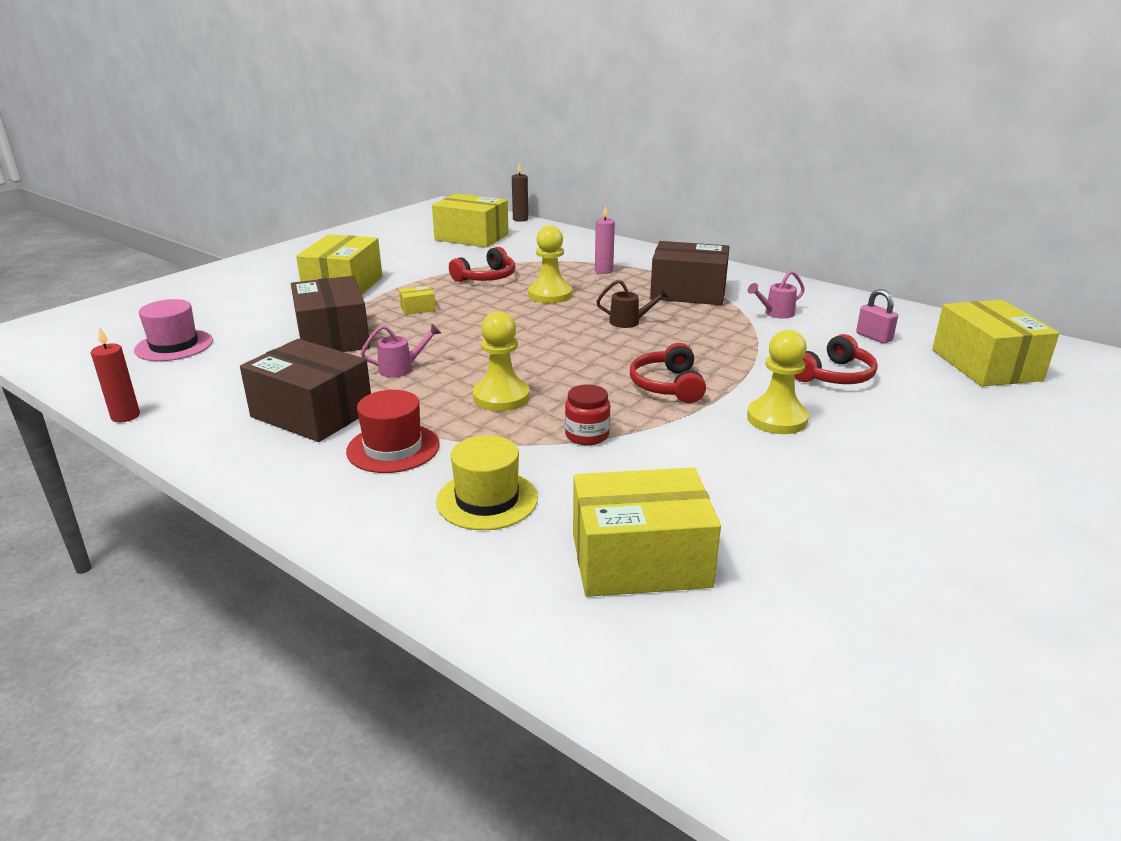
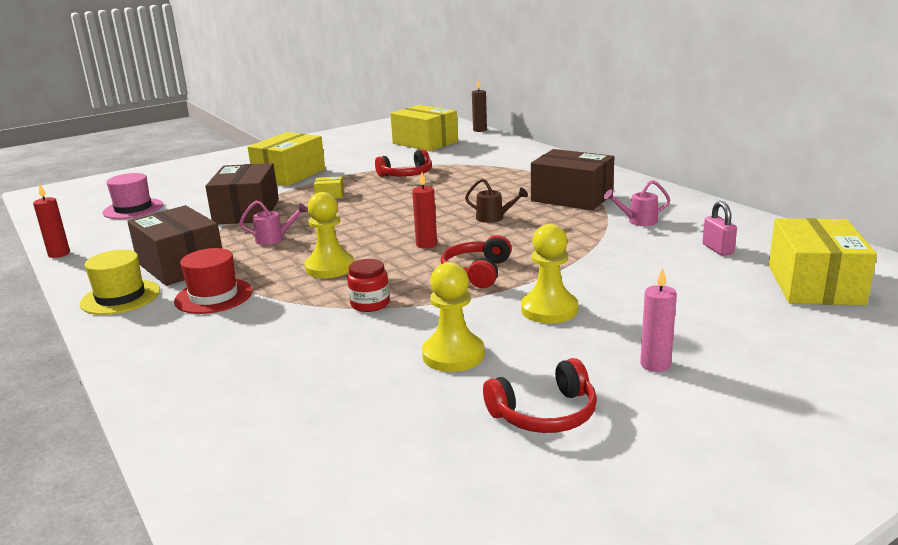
camera: 20 degrees right, 5 degrees down
(487, 500) = (245, 342): yellow hat -> yellow hat (120, 297)
(550, 295) = (446, 192): yellow pawn -> yellow pawn (453, 355)
(585, 359) = (426, 245): none -> red candle
(603, 271) = (512, 175): pink candle -> pink candle (655, 365)
(640, 560) = (319, 404): yellow box -> none
(834, 376) = (642, 279): red headphones -> red headphones (545, 414)

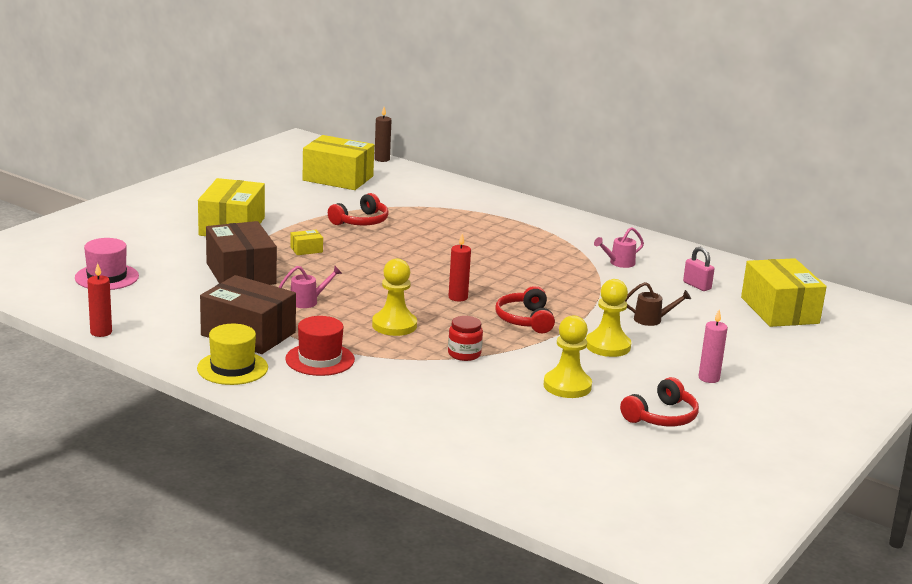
camera: 25 degrees left, 0 degrees up
(494, 218) = (493, 267): brown watering can -> brown watering can (652, 320)
(572, 197) = (544, 241): brown box -> none

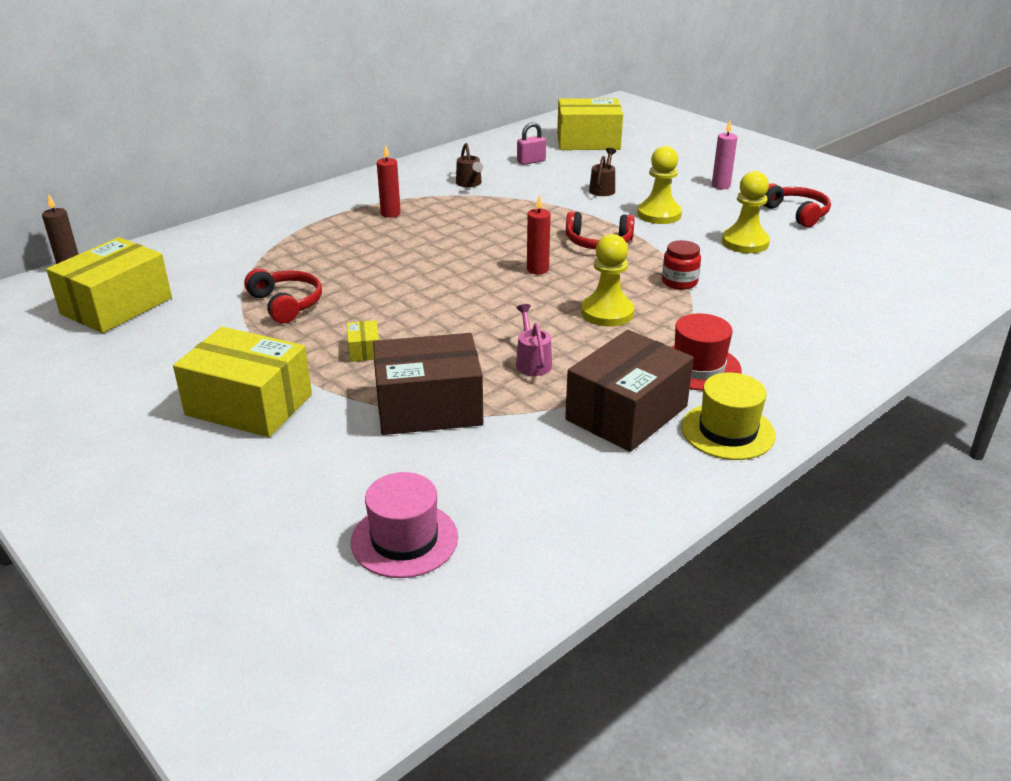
camera: 75 degrees left, 10 degrees up
(101, 332) = (617, 548): red candle -> red candle (390, 214)
(619, 263) = (469, 184): pink watering can -> brown watering can

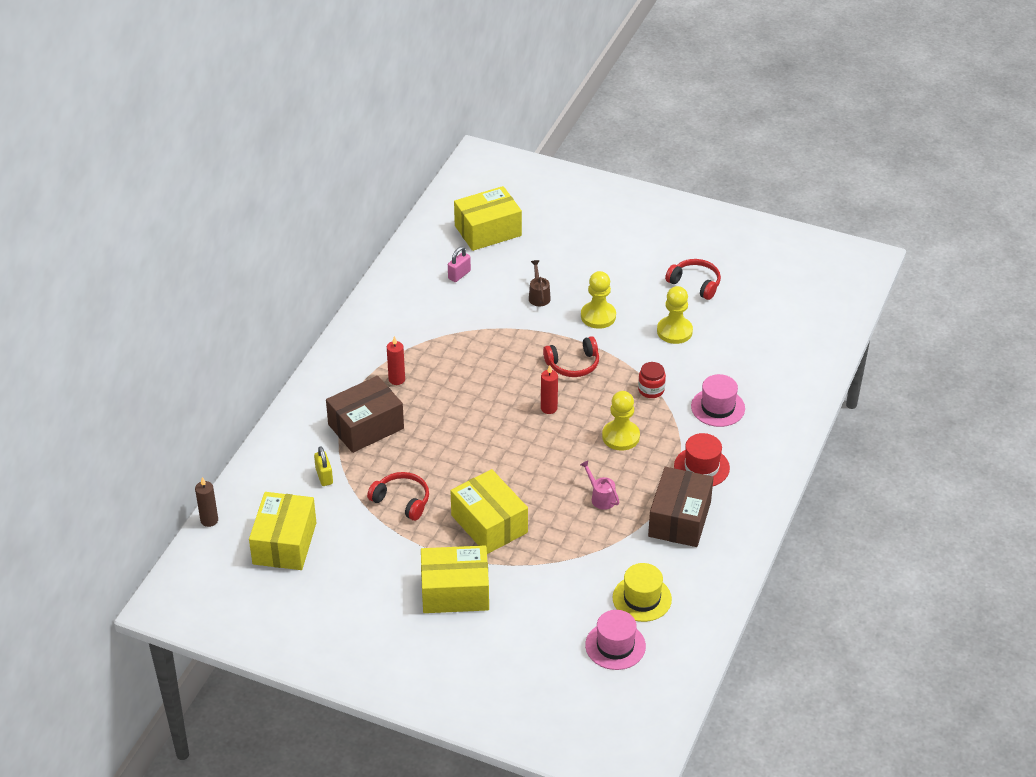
camera: 25 degrees left, 10 degrees up
(228, 265) = (324, 476): none -> yellow padlock
(364, 350) = (489, 524): yellow box -> yellow box, size x2.39
(429, 407) = (564, 555): brown box -> brown box (366, 426)
(469, 184) = (430, 321): brown watering can -> none
(720, 186) = (625, 264): pink candle -> none
(727, 431) = (741, 513): yellow hat -> yellow hat (642, 598)
(760, 316) = (718, 407): none -> pink hat

